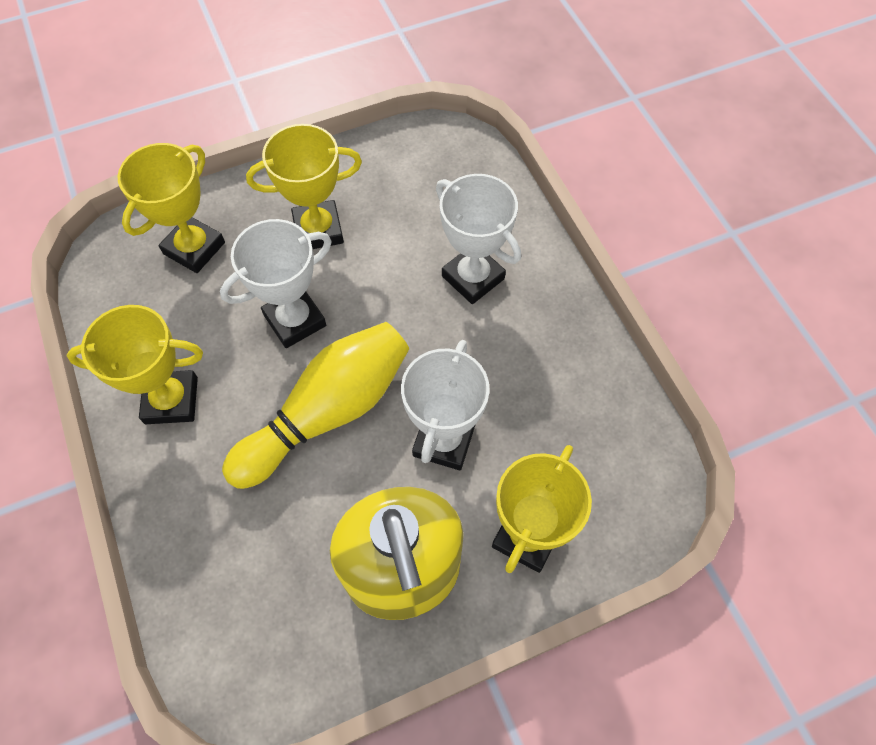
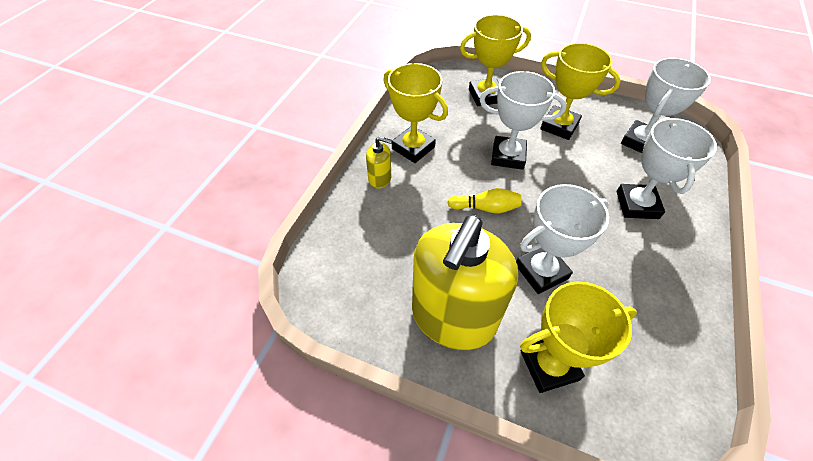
camera: 45 degrees right, 10 degrees down
(170, 479) = (380, 179): none -> yellow soap dispenser
(327, 412) = (485, 208): yellow bowling pin -> yellow bowling pin, size x0.47
(419, 186) = (640, 142): none -> white trophy

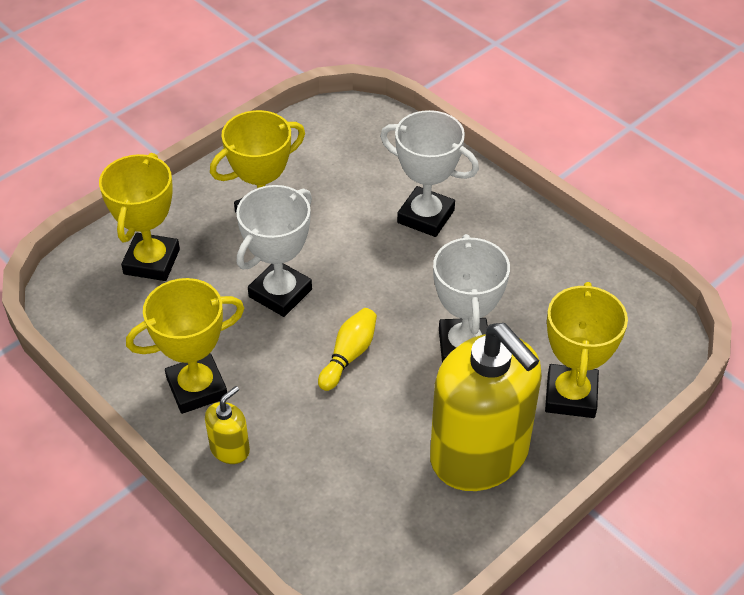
camera: 65 degrees left, 5 degrees down
(640, 142) = (340, 158): white trophy -> none

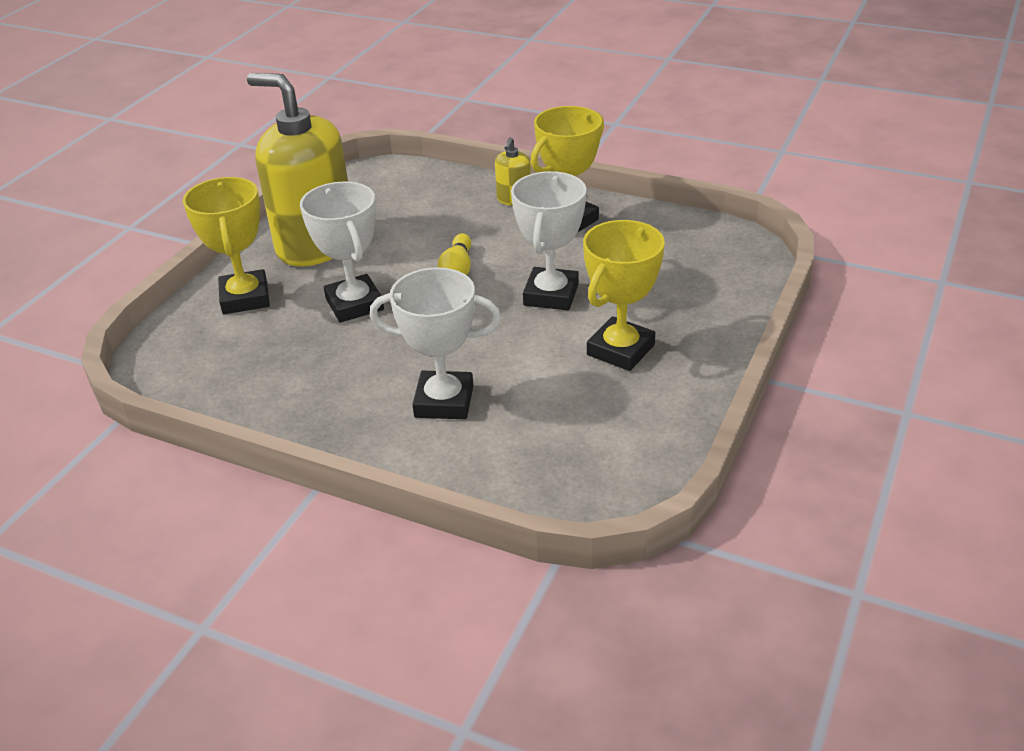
camera: 160 degrees right, 10 degrees down
(152, 262) = (692, 283): yellow trophy -> none

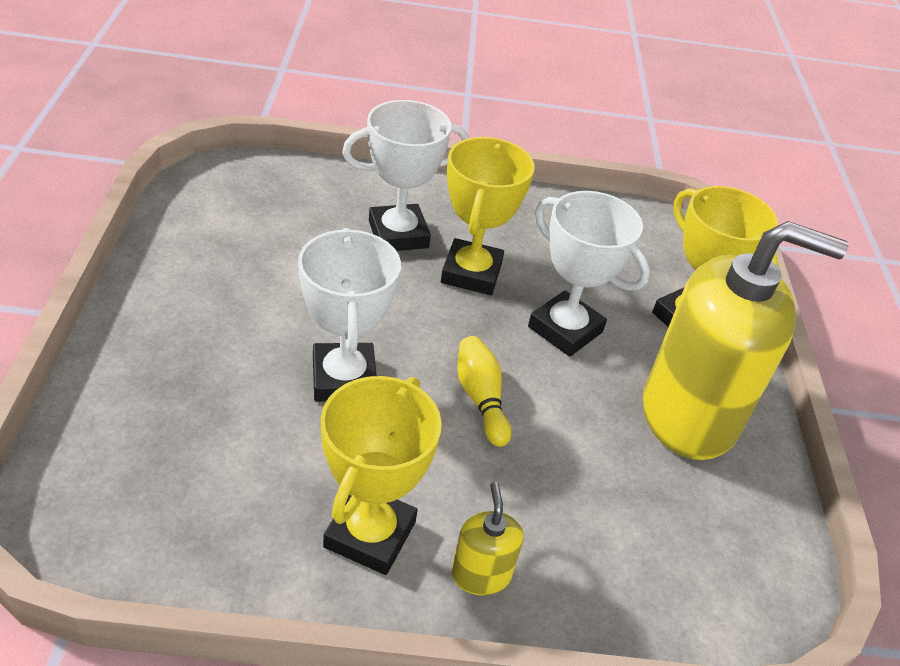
camera: 150 degrees right, 5 degrees up
(620, 350) = (237, 312): yellow trophy -> yellow trophy (471, 273)

